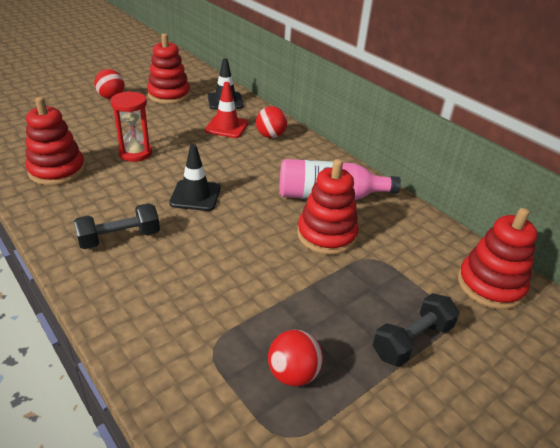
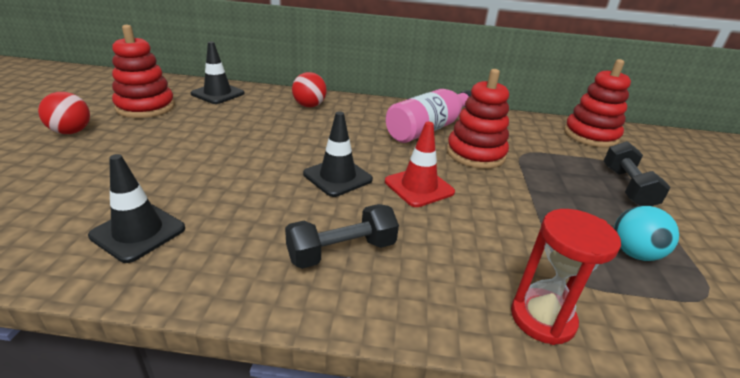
camera: 45 degrees left, 5 degrees down
(57, 170) = (138, 232): red stacking toy -> black traffic cone
(119, 238) = (342, 251): black dumbbell -> black dumbbell turned 45 degrees clockwise
(135, 153) = (208, 170): red hourglass -> red hourglass (542, 318)
(226, 127) = (258, 113): red traffic cone -> red traffic cone (419, 187)
(293, 373) = (633, 253): red ball -> turquoise ball

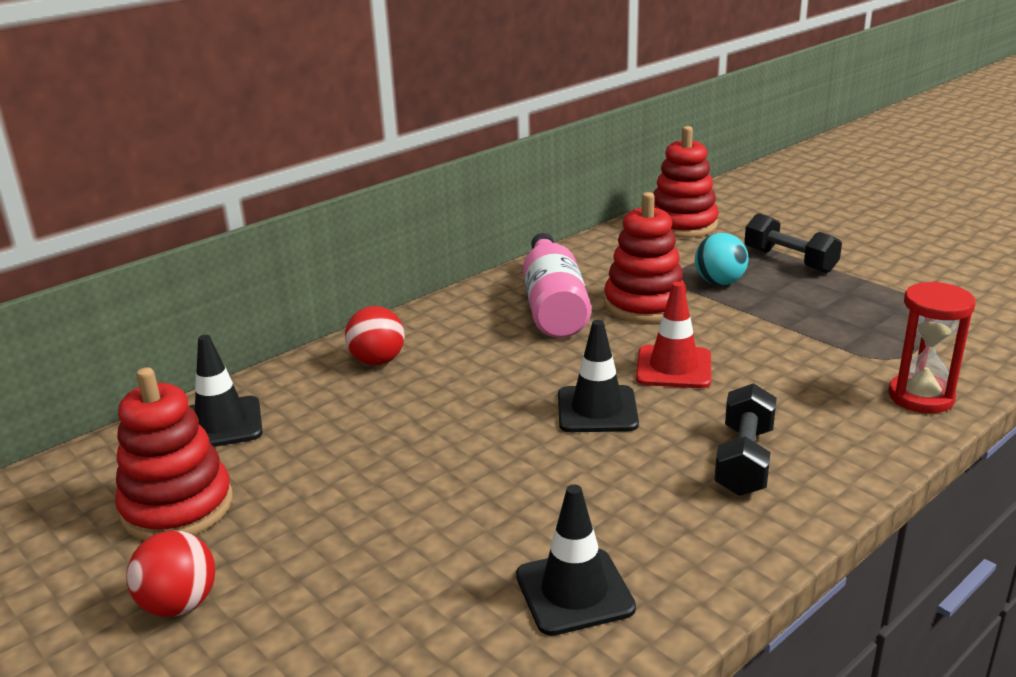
camera: 45 degrees left, 5 degrees down
(633, 253) = (881, 313): turquoise ball -> turquoise ball (719, 282)

